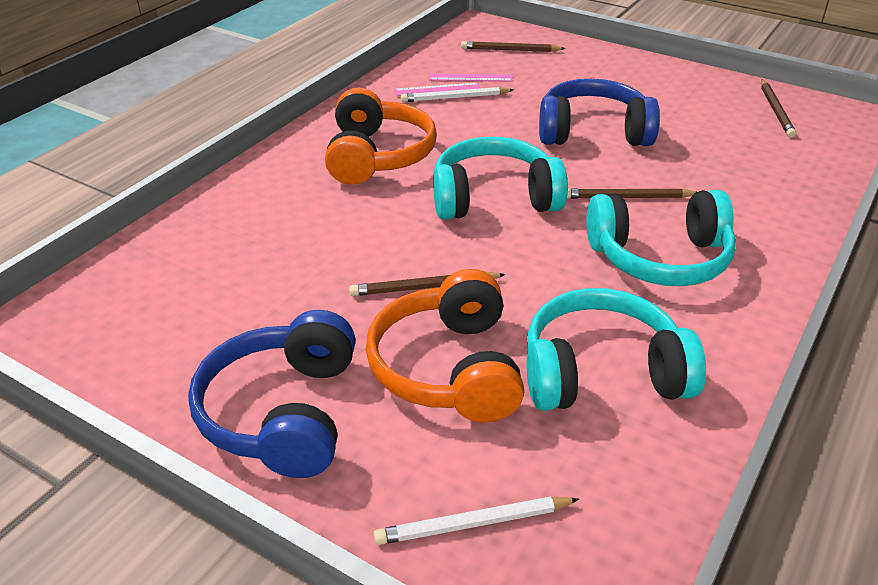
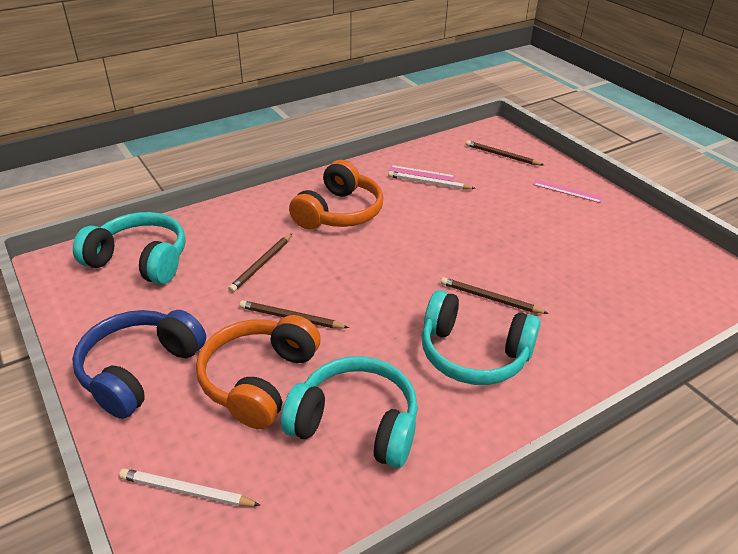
camera: 25 degrees right, 0 degrees up
(470, 77) = (453, 170): pink ruler -> pink ruler (567, 191)
(494, 198) = (392, 268): turquoise headphones -> turquoise headphones (140, 260)
(593, 132) = (509, 238): blue headphones -> none
(775, 110) = (680, 263): brown pencil -> brown pencil (262, 264)

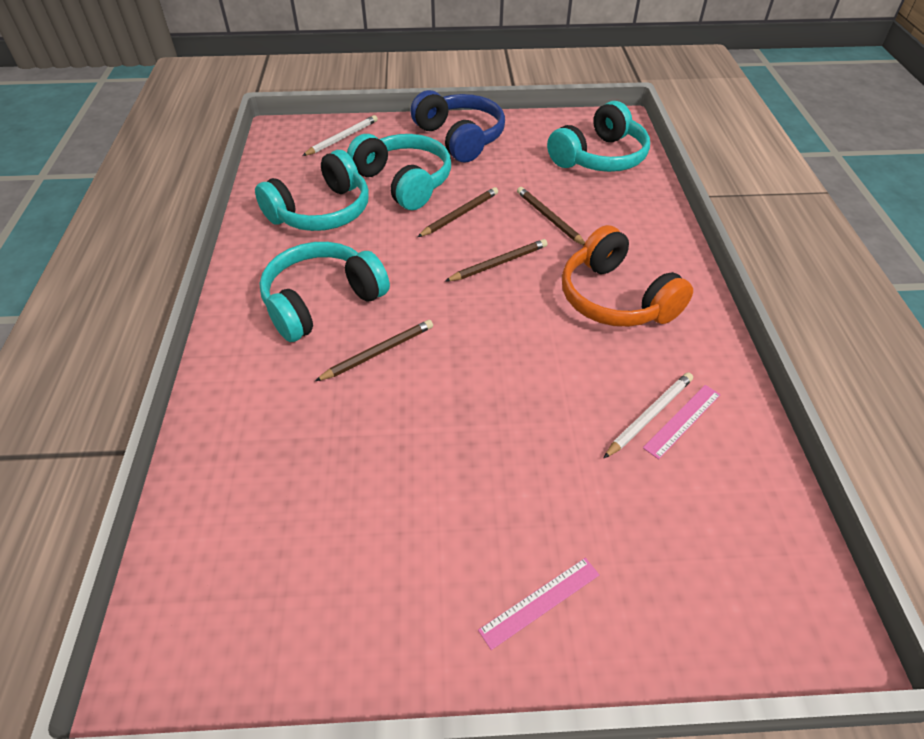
camera: 120 degrees right, 10 degrees up
(259, 380) = (404, 182): orange headphones -> turquoise headphones
(502, 155) = (707, 574): brown pencil -> brown pencil (498, 263)

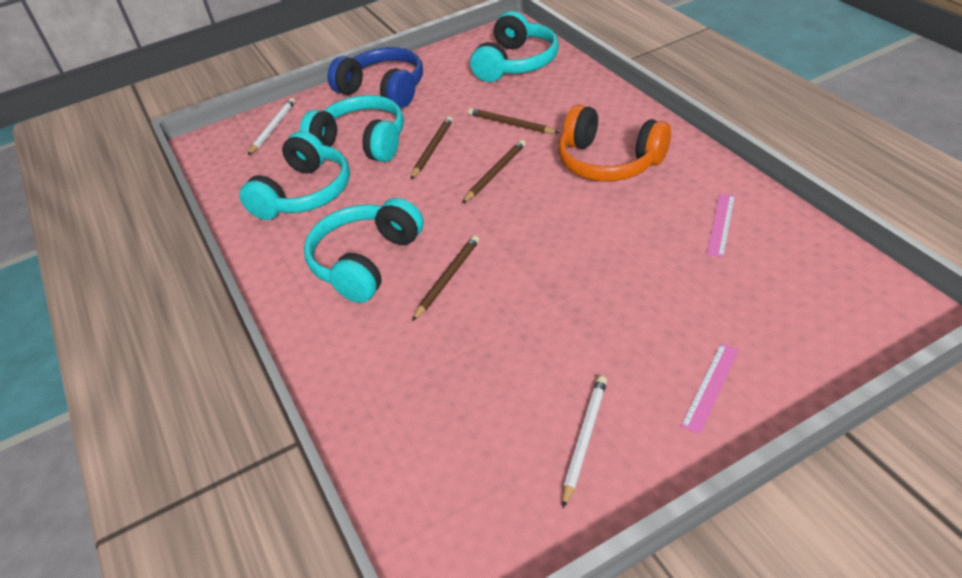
camera: 20 degrees left, 5 degrees down
(649, 416) = (695, 232): white pencil -> white pencil (585, 439)

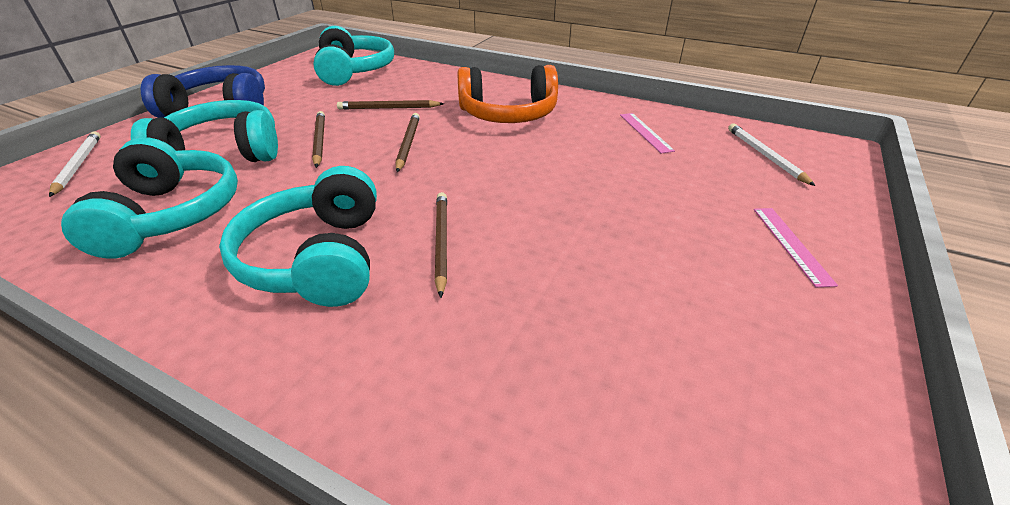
camera: 40 degrees left, 5 degrees down
(585, 439) = (757, 340): white pencil -> white pencil (765, 156)

